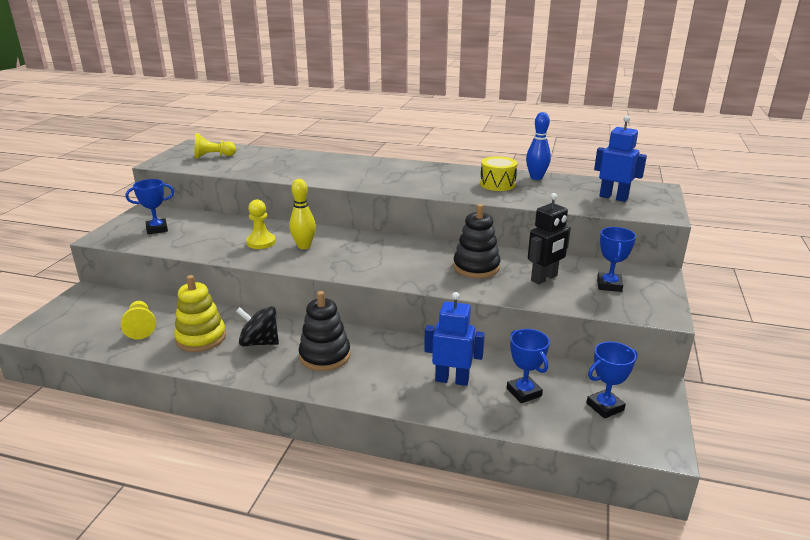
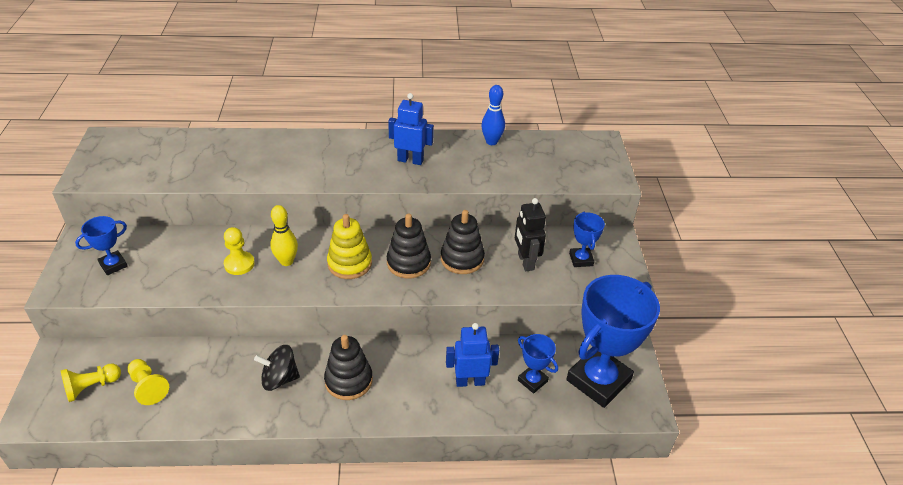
camera: 20 degrees left, 15 degrees up
(201, 338) = (218, 386): yellow stacking toy -> yellow stacking toy (349, 263)
(213, 156) = (139, 157): yellow pawn -> yellow pawn (91, 387)
(419, 262) = (408, 263): none -> black stacking toy
(497, 184) = (459, 158): yellow drum -> none
(544, 278) = (525, 262): black robot -> black robot turned 135 degrees clockwise
(605, 407) = (598, 380): blue trophy -> blue trophy, size x2.16
(613, 197) = (568, 162): blue robot -> blue robot (410, 160)

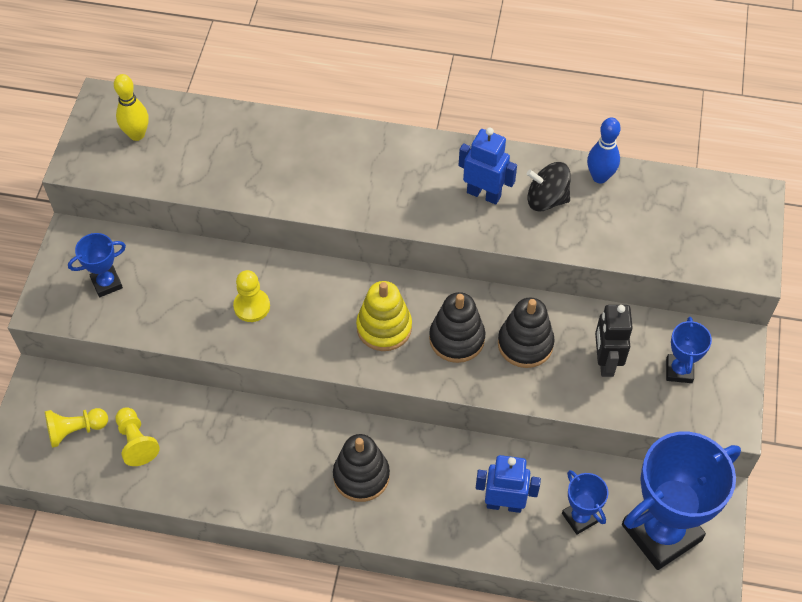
camera: 15 degrees right, 15 degrees up
(279, 379) = (282, 458): black spinning top -> black spinning top (546, 199)
(286, 261) = (308, 311): yellow bowling pin -> yellow bowling pin (137, 134)

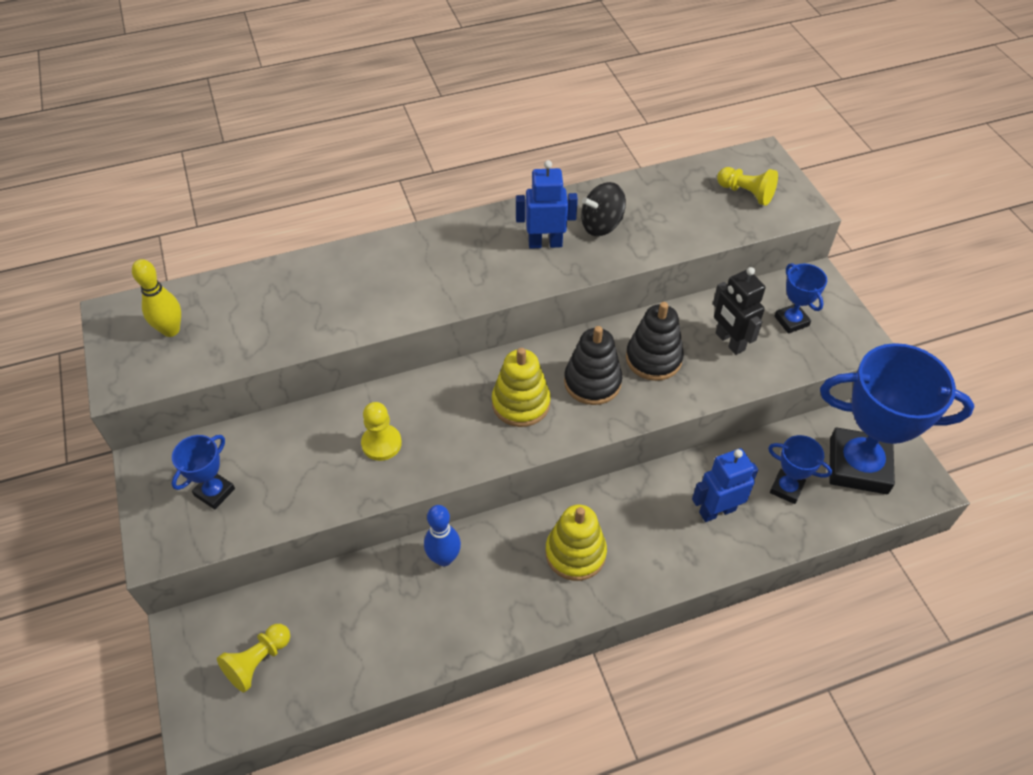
camera: 30 degrees left, 5 degrees down
(136, 442) = (332, 639): yellow pawn -> yellow pawn (746, 193)
(361, 476) = (575, 553): black stacking toy -> yellow stacking toy
(599, 177) = (631, 190): blue bowling pin -> blue bowling pin (444, 558)
(661, 532) = (858, 466): blue trophy -> blue trophy turned 75 degrees clockwise

